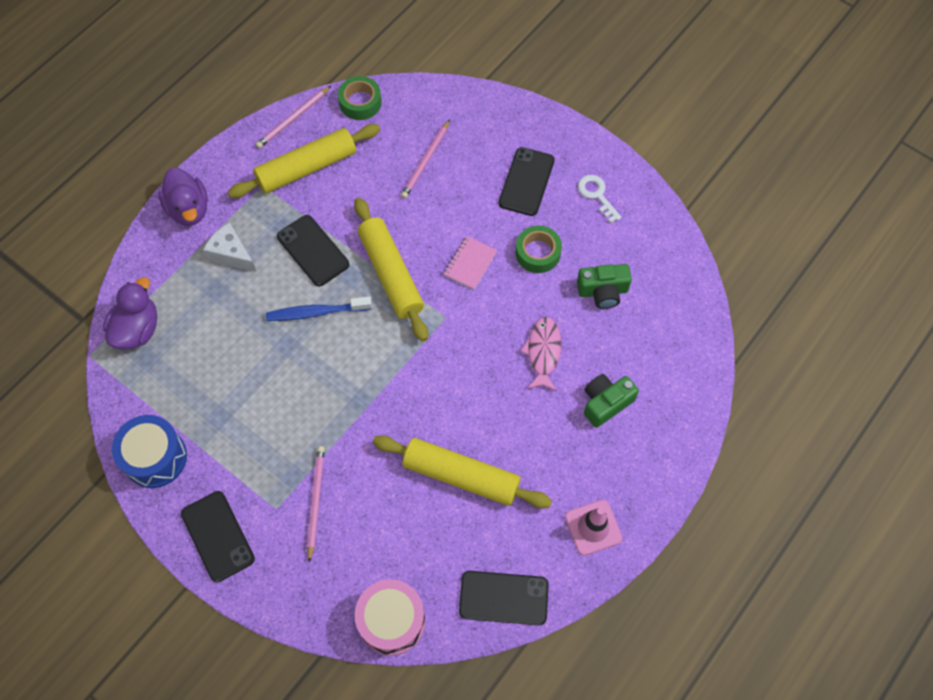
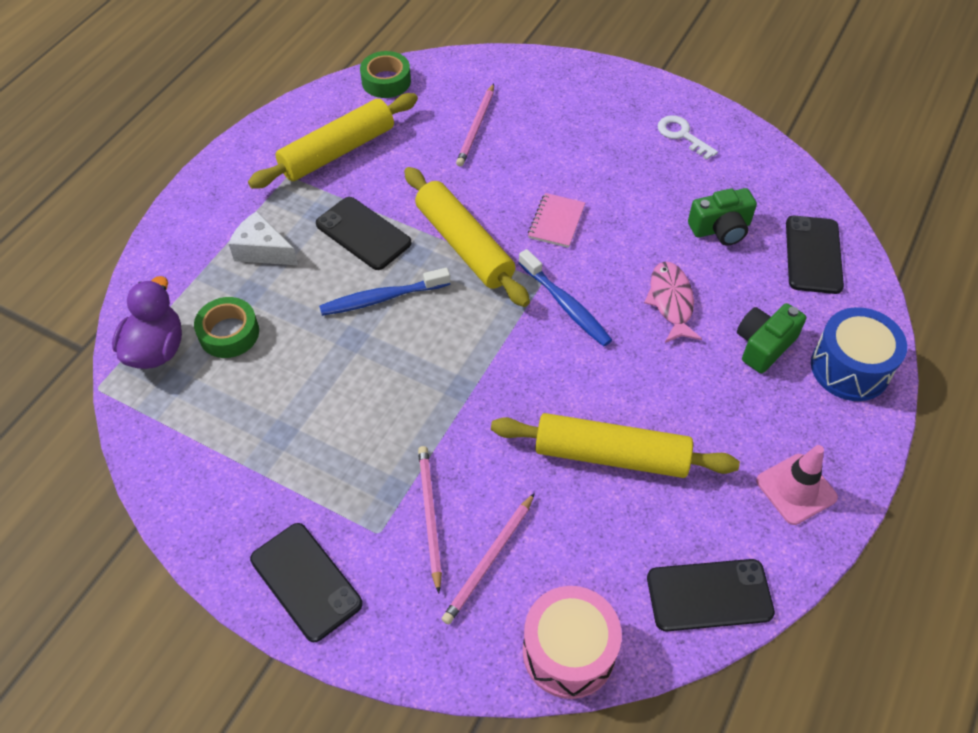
camera: 10 degrees left, 10 degrees down
(155, 458) = (203, 496): blue drum -> blue drum (850, 368)
(189, 209) = (201, 211): purple duck -> none
(293, 119) = (311, 106): pink pencil -> pink pencil (489, 560)
(459, 342) = (566, 305): none -> blue toothbrush
(526, 182) = (598, 132): black phone -> black phone (813, 255)
(538, 253) = (632, 200): green tape -> green tape (229, 333)

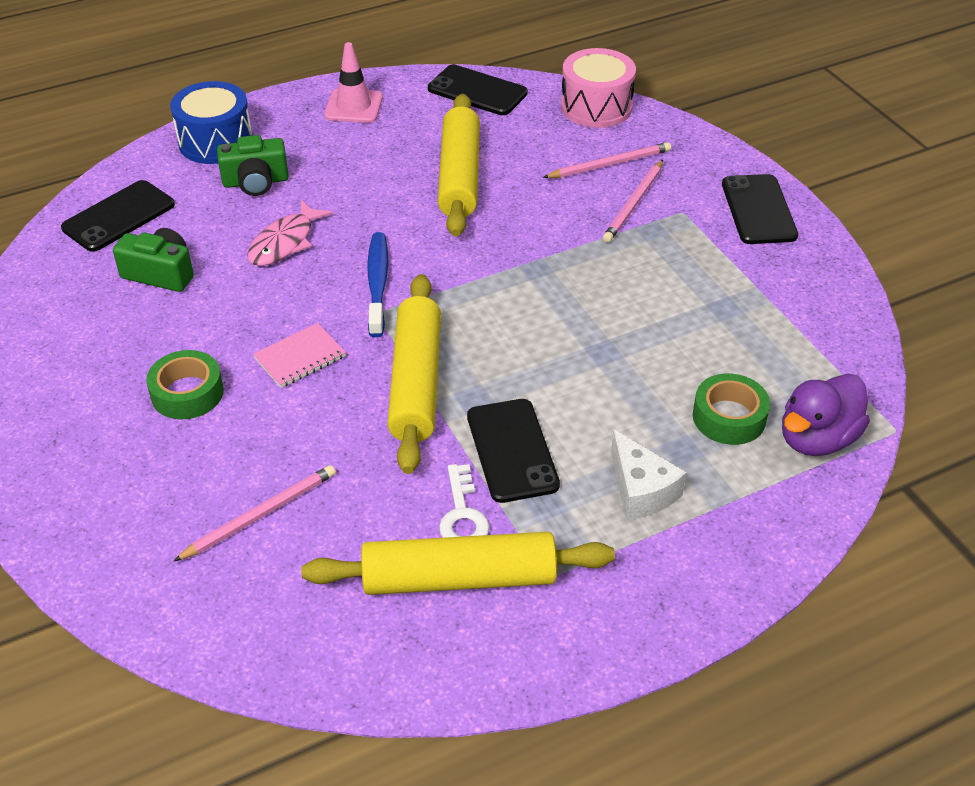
camera: 145 degrees left, 10 degrees down
(381, 298) = (546, 374): blue toothbrush -> none
(386, 81) = (300, 662): green tape -> green tape (187, 393)
(611, 455) = (459, 176): yellow rolling pin -> yellow rolling pin turned 45 degrees clockwise
(682, 135) = (59, 376): white key -> white key (462, 514)

